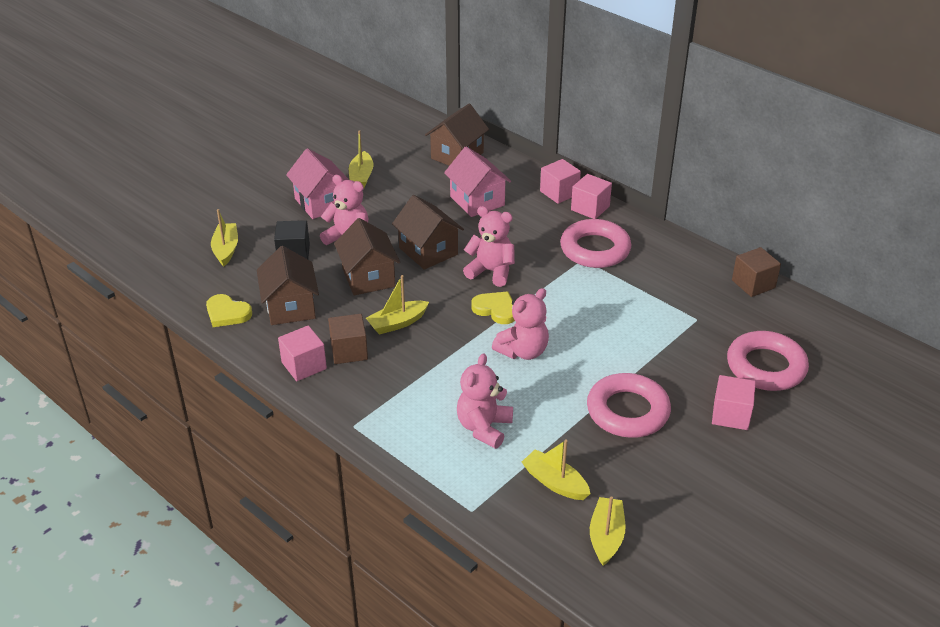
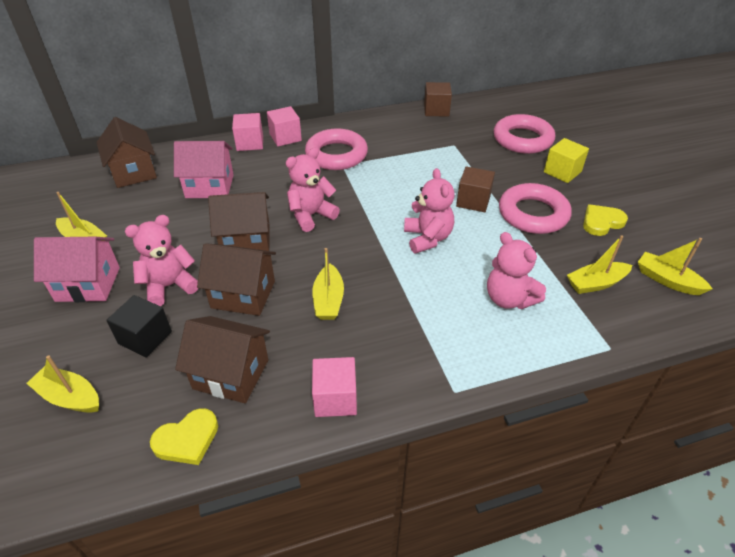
camera: 60 degrees left, 5 degrees up
(349, 351) = (341, 352): brown cube -> brown cube (473, 201)
(496, 309) = (362, 232): yellow heart -> yellow heart (601, 222)
(731, 415) = (562, 172): pink cube -> yellow cube

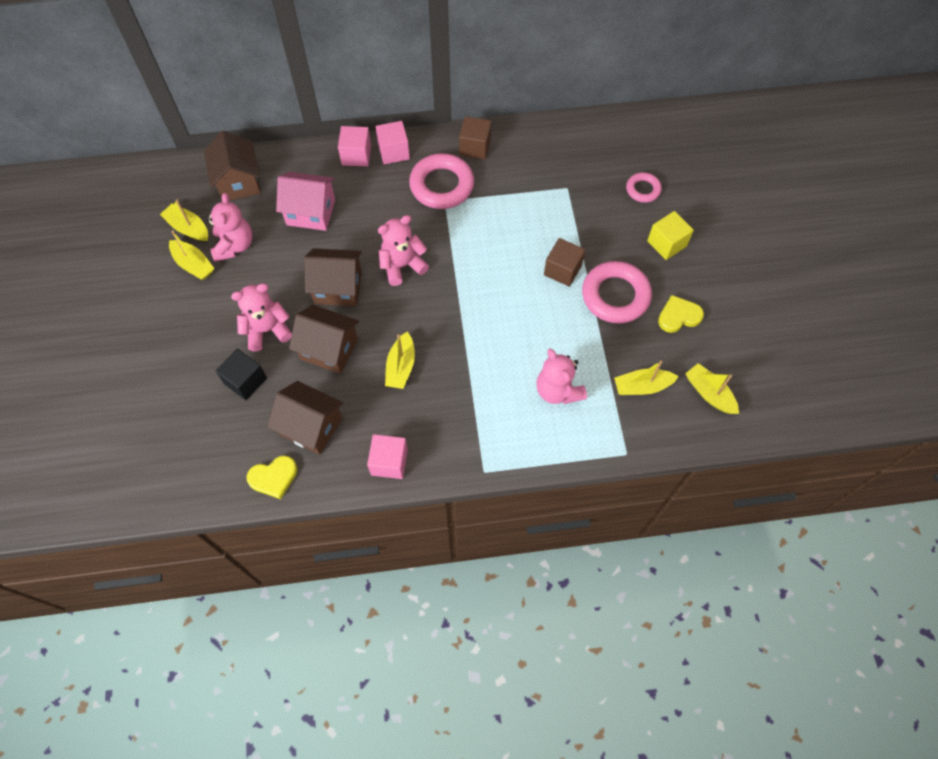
camera: 10 degrees right, 20 degrees up
(70, 397) = (187, 426): yellow boat -> yellow boat (188, 228)
(88, 284) = (198, 317): pink house -> none
(427, 238) = (505, 310): pink teddy bear -> pink teddy bear (234, 245)
(436, 110) = (564, 130): brown cube -> brown cube (475, 147)
(522, 139) = (643, 190): pink ring -> pink ring, size x0.54

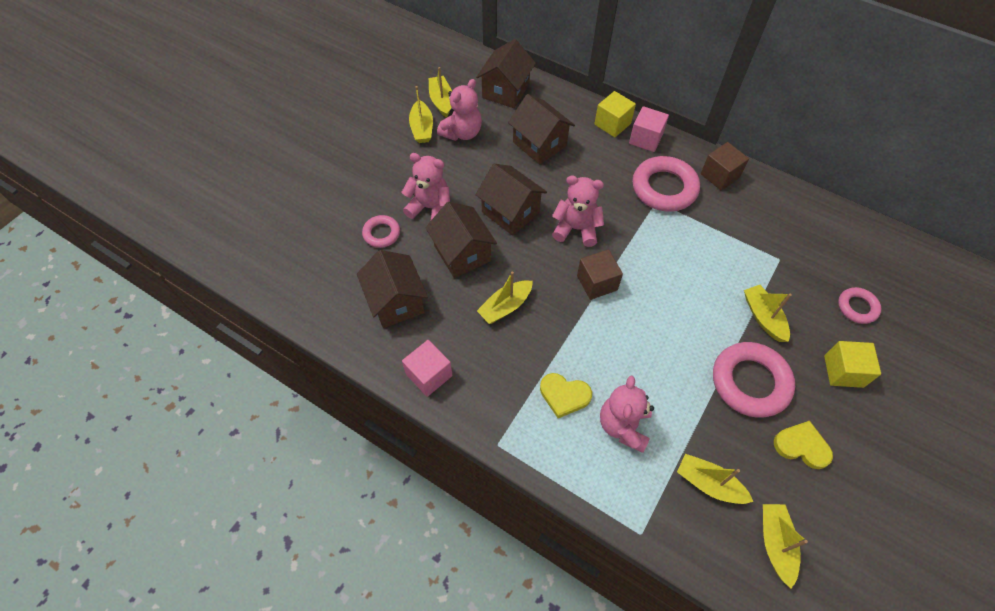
camera: 40 degrees right, 5 degrees down
(245, 381) = (381, 233): black cube -> pink ring
(274, 477) = (335, 319): yellow heart -> yellow heart (564, 395)
(311, 212) = (539, 144): pink house -> brown house
(356, 155) = (612, 124): pink cube -> yellow cube
(562, 270) = (716, 325): brown cube -> brown cube (597, 283)
(589, 241) = (763, 317): none -> yellow boat

